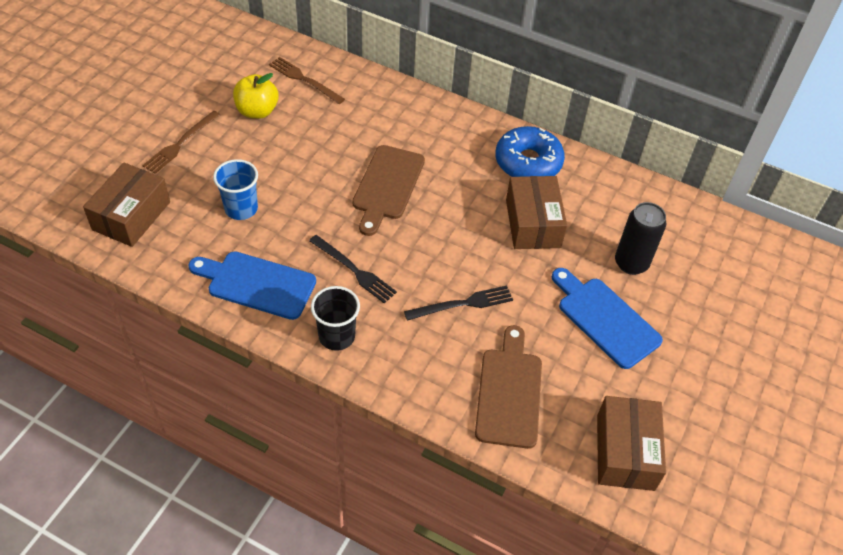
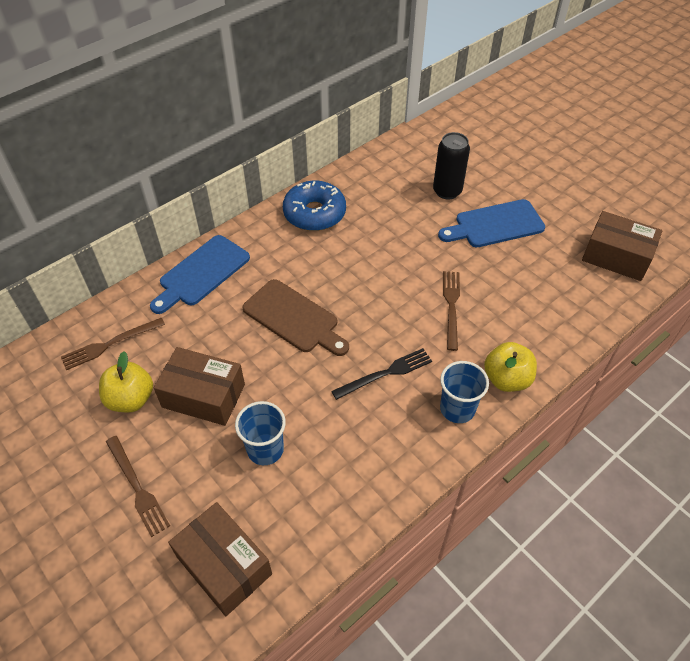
camera: 65 degrees left, 0 degrees up
(257, 284) = (372, 459): blue cutting board -> blue cutting board (202, 273)
(337, 336) = (457, 409): black cup -> blue cup
(390, 371) = (506, 379): none -> yellow apple
(463, 304) = (451, 306): black fork -> brown fork
(509, 392) = (548, 305): brown cutting board -> none
(533, 223) = (383, 233): brown box -> brown box (203, 396)

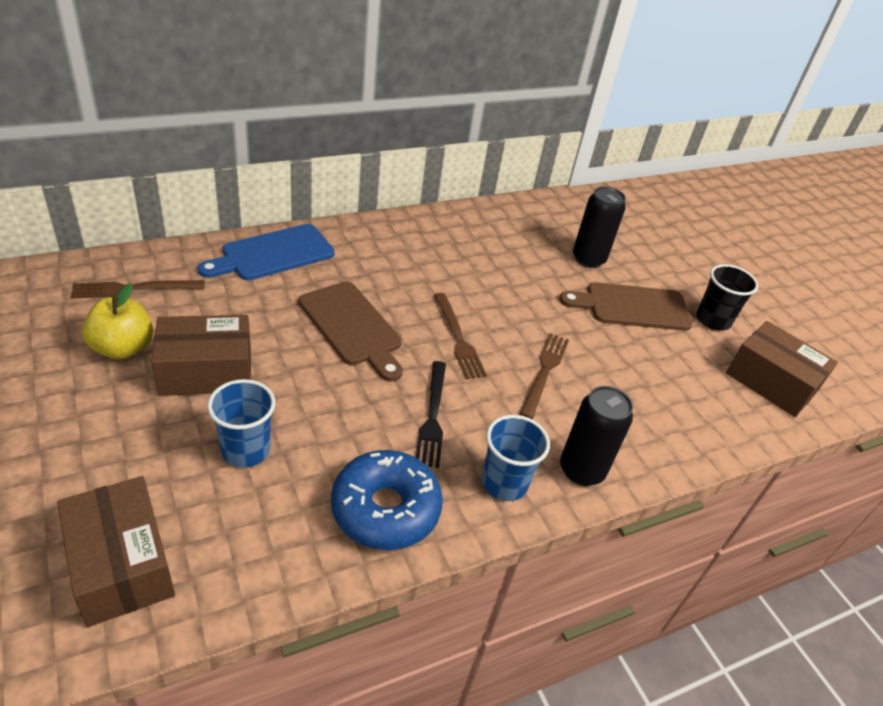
camera: 10 degrees right, 10 degrees down
(137, 487) = (72, 440): brown fork -> brown fork (458, 338)
(203, 396) = (206, 371): brown box -> brown box turned 45 degrees counterclockwise
(314, 213) = (427, 237): blue donut -> blue donut (385, 509)
(385, 373) = (432, 416): black fork -> black fork turned 105 degrees clockwise
(495, 225) = (632, 307): blue cutting board -> brown cutting board
(506, 379) = (581, 470): yellow apple -> black can
(558, 216) = (713, 320): none -> black cup

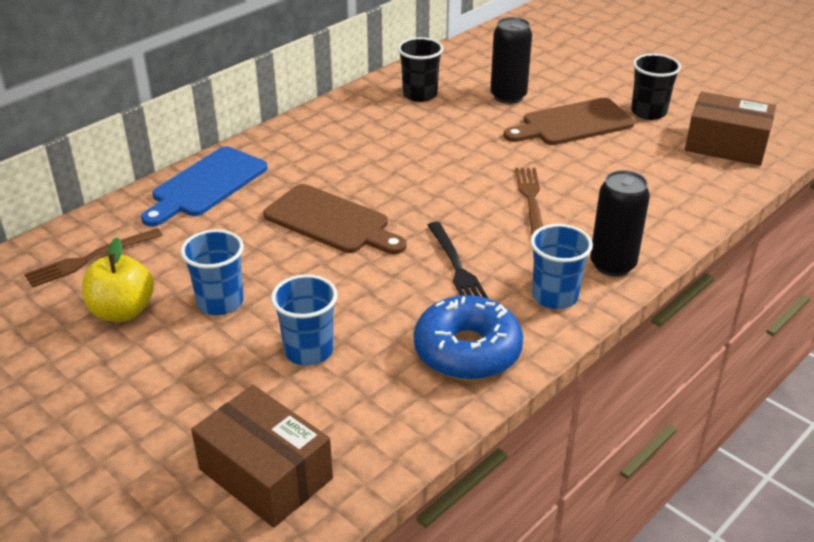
camera: 15 degrees left, 5 degrees down
(206, 371) = (220, 302): brown box -> blue cup
(458, 338) = (435, 199): brown fork -> none
(510, 231) = (420, 94): none -> black cup

